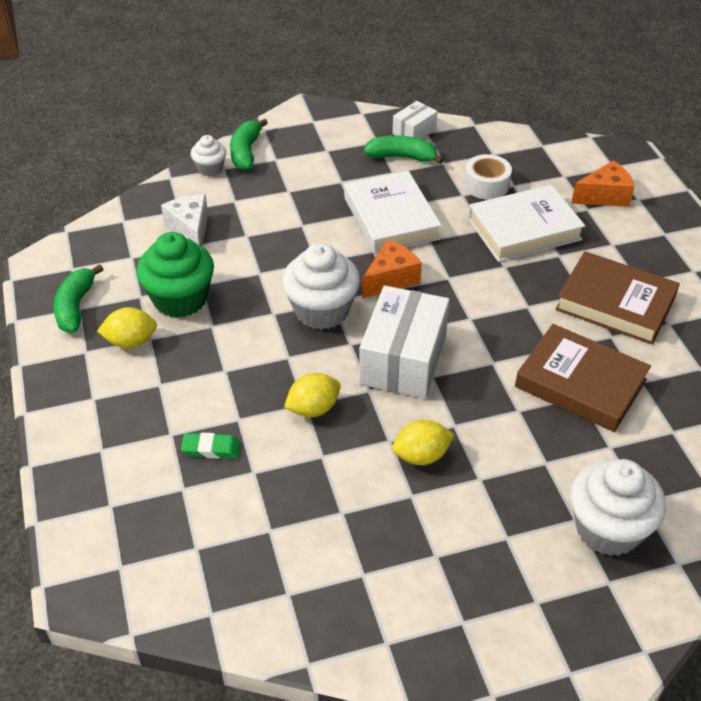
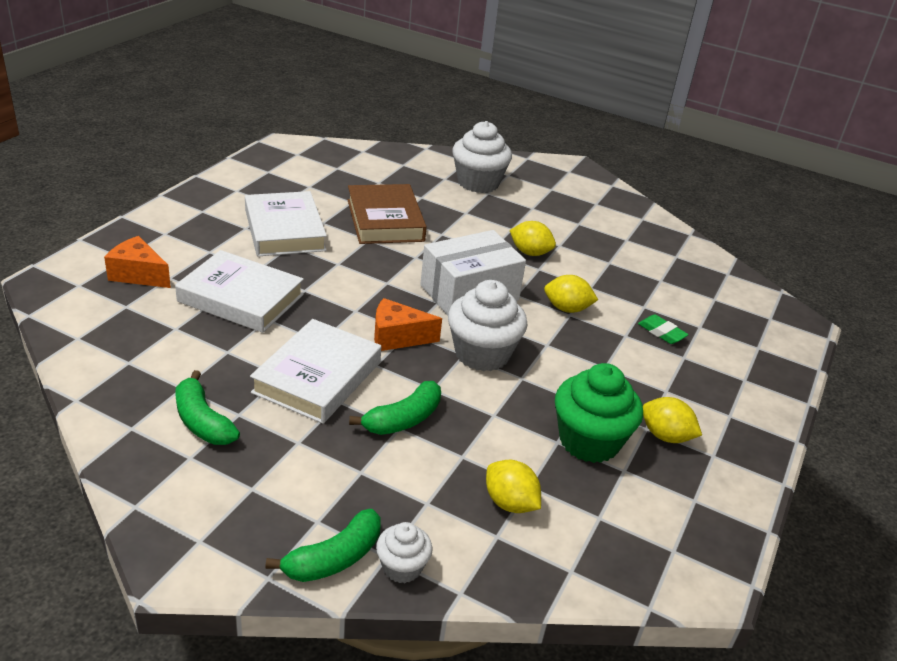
camera: 140 degrees left, 10 degrees down
(76, 307) = (697, 503): green banana -> green banana (403, 419)
(190, 230) = (510, 503): white cheese -> yellow lemon
(414, 131) = (137, 438): white box -> none
(486, 185) = (193, 344): white tape -> none
(615, 303) = (284, 230): brown book -> white book

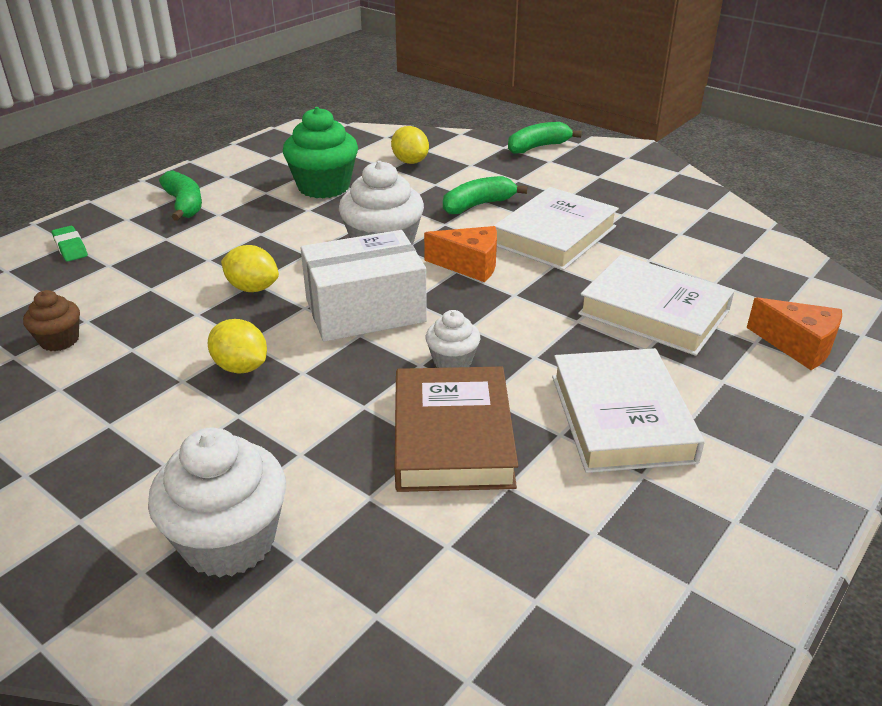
camera: 165 degrees left, 0 degrees up
(202, 421) = (651, 210): green banana -> green banana (184, 205)
(402, 567) = (494, 142): white cupcake -> white cupcake (452, 361)
(661, 266) = (59, 340): none -> brown cupcake
(661, 332) = (163, 260): green eraser -> green eraser (70, 247)
(665, 436) = (254, 187): yellow lemon -> none

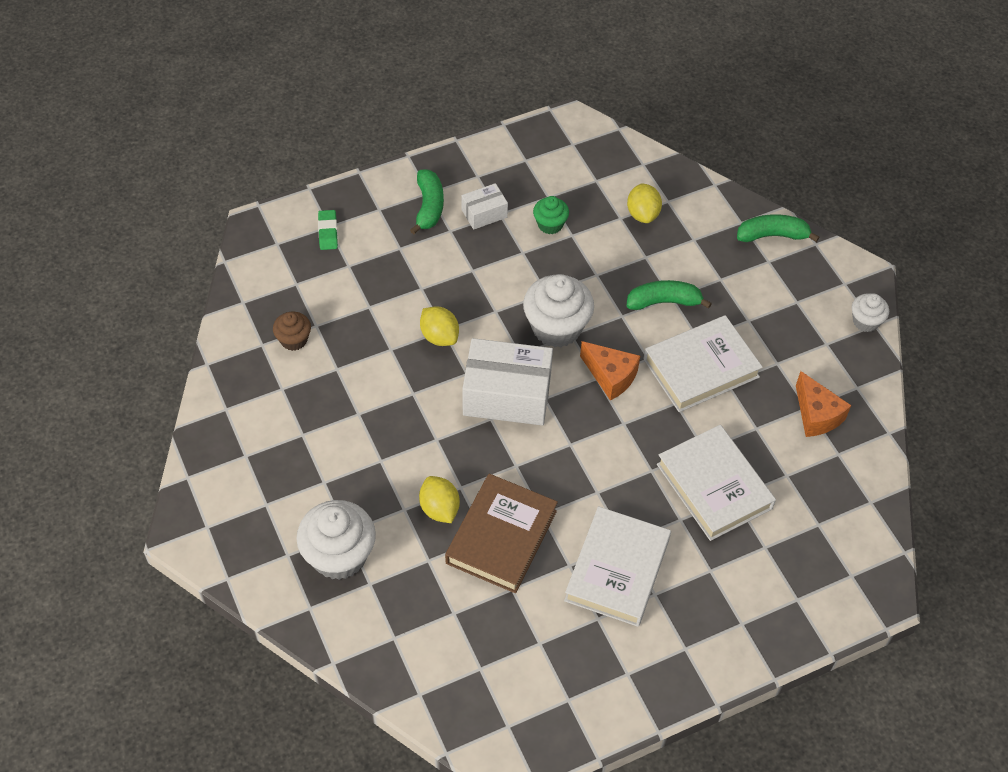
camera: 25 degrees right, 20 degrees up
(241, 367) = (399, 417): yellow lemon -> yellow lemon (439, 508)
(249, 195) = (484, 213): none -> white box
(324, 187) = (550, 224): green cupcake -> green cupcake, size x0.54
(452, 361) = (539, 472): white cupcake -> white cupcake (865, 321)
(798, 346) = (792, 565): orange cheese -> orange cheese (816, 415)

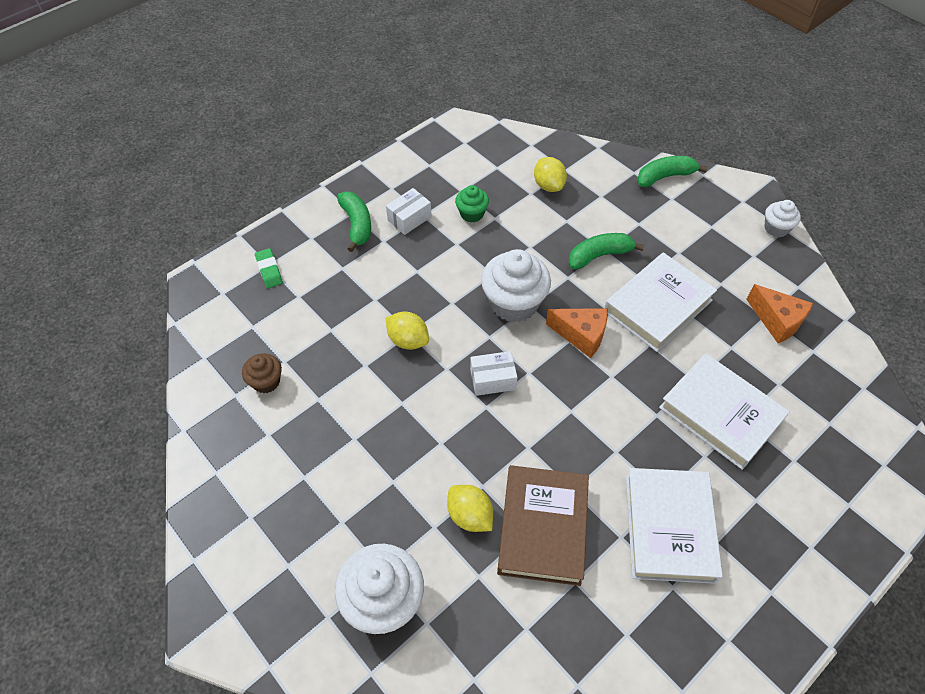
camera: 15 degrees left, 0 degrees up
(507, 395) = (493, 379): white box -> white box, size x0.51

